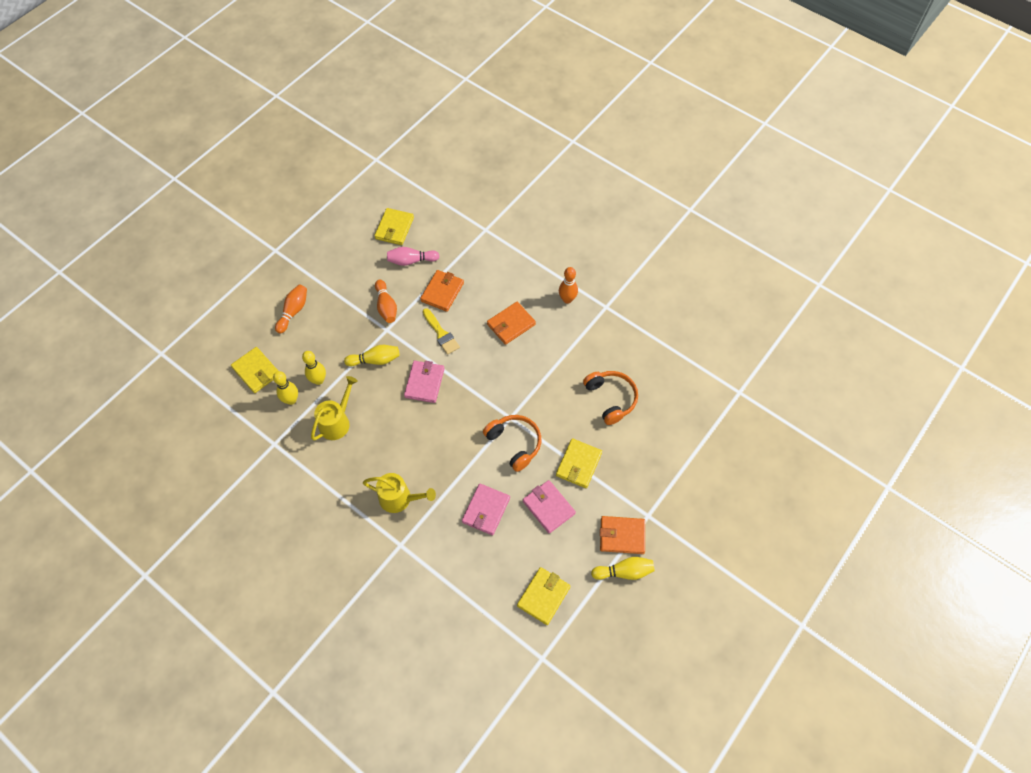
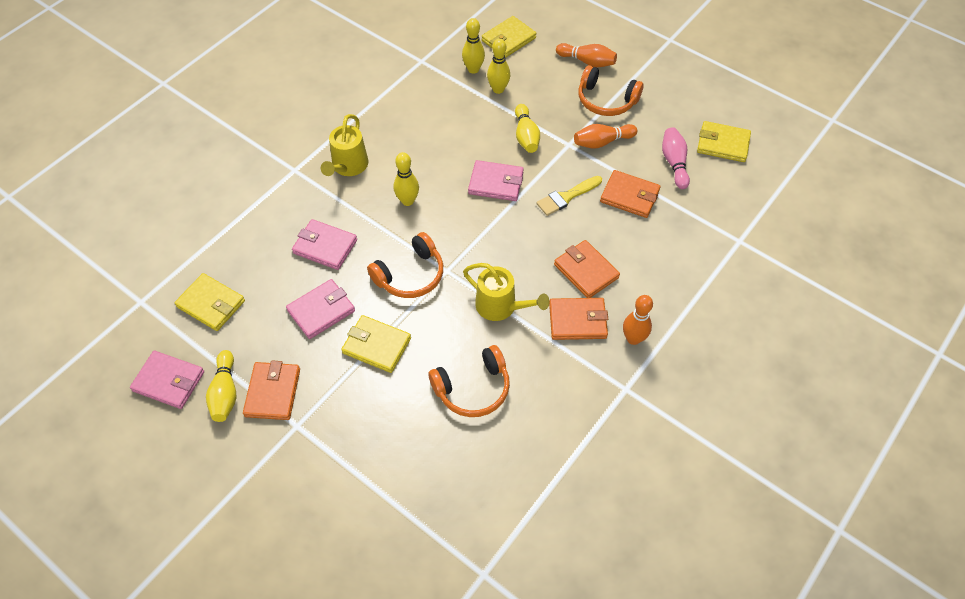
camera: 90 degrees right, 5 degrees down
(337, 421) = (446, 108): yellow watering can -> yellow watering can (501, 307)
(340, 301) = (606, 100): none -> orange headphones
(440, 448) = (407, 201): none -> yellow bowling pin
(553, 332) = (577, 321): none -> orange wallet
(617, 618) = (169, 381): none -> pink wallet

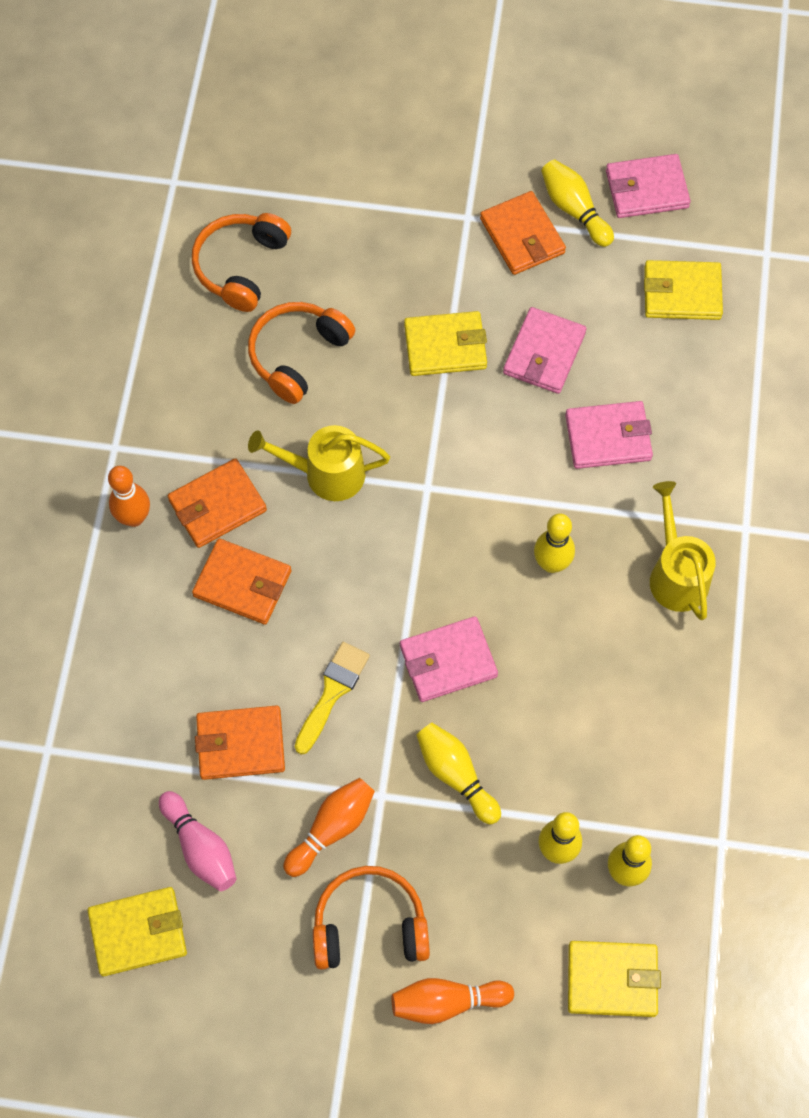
camera: 150 degrees right, 10 degrees up
(410, 275) = (469, 456): orange headphones -> orange headphones (241, 266)
(508, 39) = (612, 980): yellow wallet -> yellow wallet turned 75 degrees clockwise

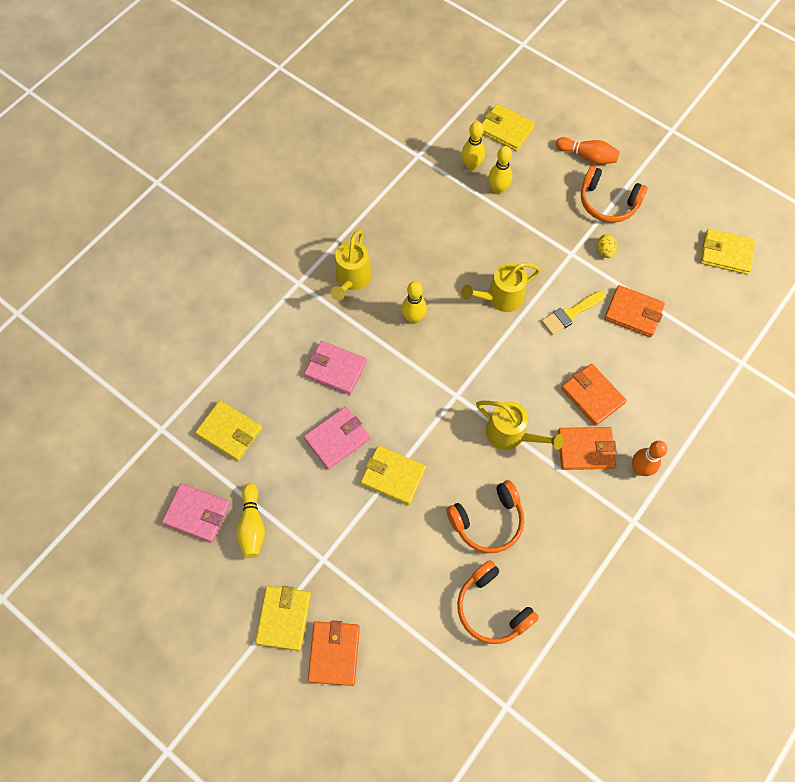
camera: 150 degrees left, 0 degrees up
(200, 847) = (677, 275): pink bowling pin -> none
(241, 266) = (492, 608): orange headphones -> orange headphones turned 90 degrees clockwise
(332, 828) = (604, 251): orange bowling pin -> yellow egg
(448, 661) = (500, 298): pink wallet -> yellow watering can
(456, 775) = (528, 244): yellow bowling pin -> none
(469, 141) = (284, 618): none -> yellow wallet
(522, 236) = (297, 525): orange wallet -> orange wallet (334, 653)

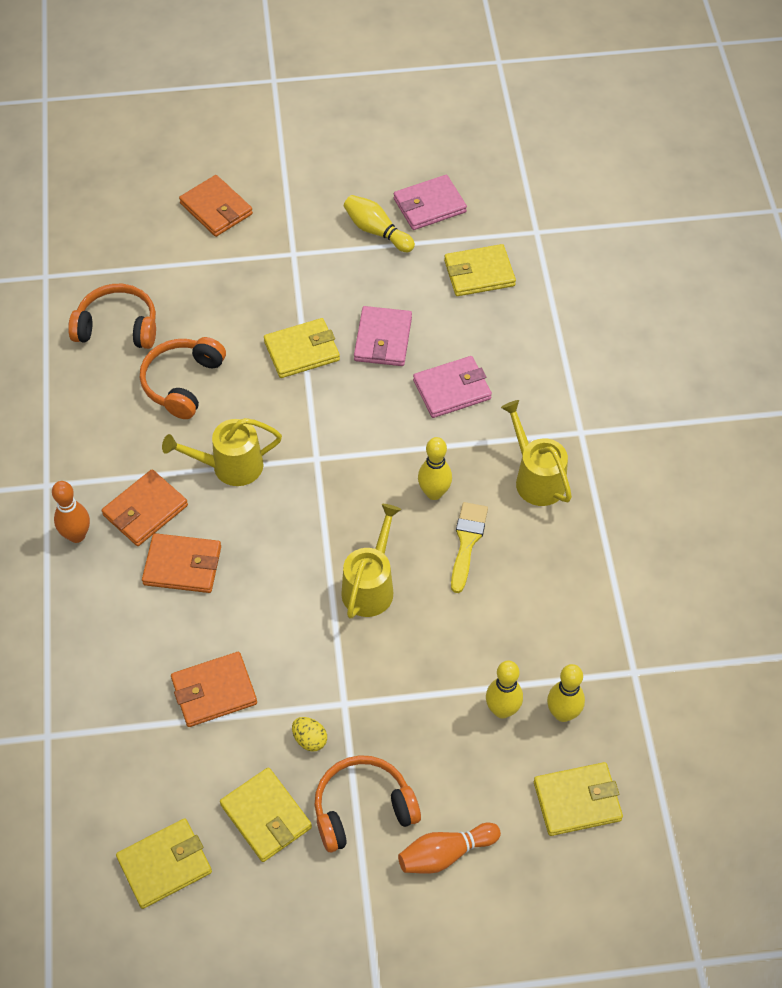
camera: 135 degrees right, 10 degrees down
(284, 618) = (279, 199): yellow wallet -> yellow wallet (266, 816)
(571, 313) = (281, 632): yellow brush -> yellow brush (467, 542)

